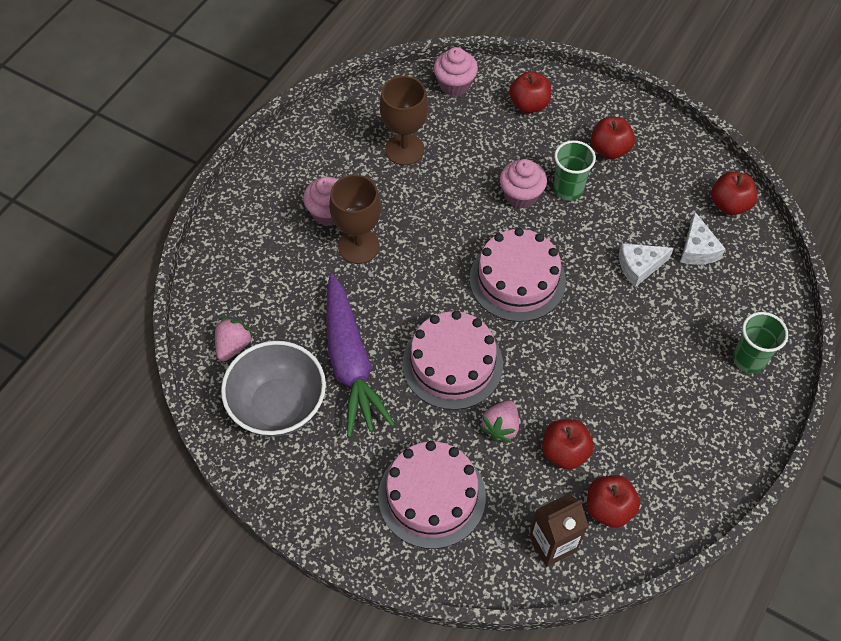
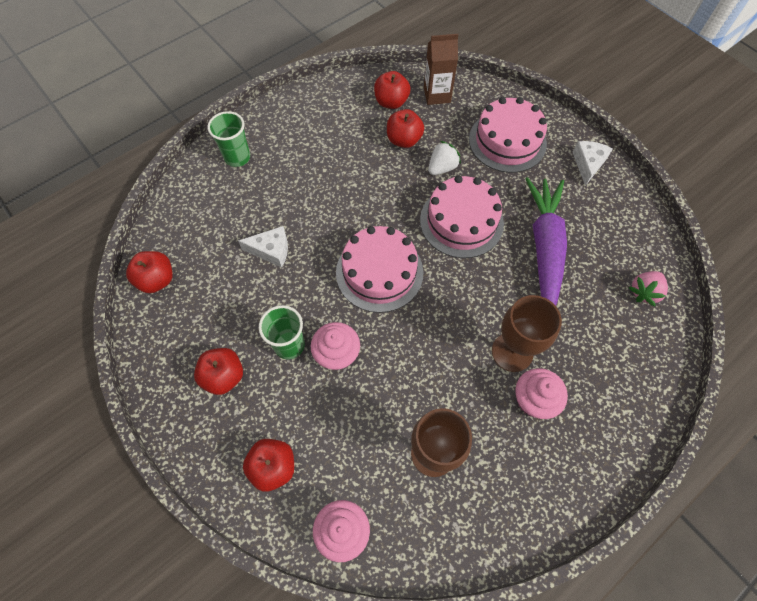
camera: 160 degrees left, 5 degrees up
(278, 406) = (610, 232): grey bowl -> none
(501, 427) = (442, 168): pink strawberry -> white strawberry
(697, 249) = (213, 249): white cheese -> white cheese (588, 164)

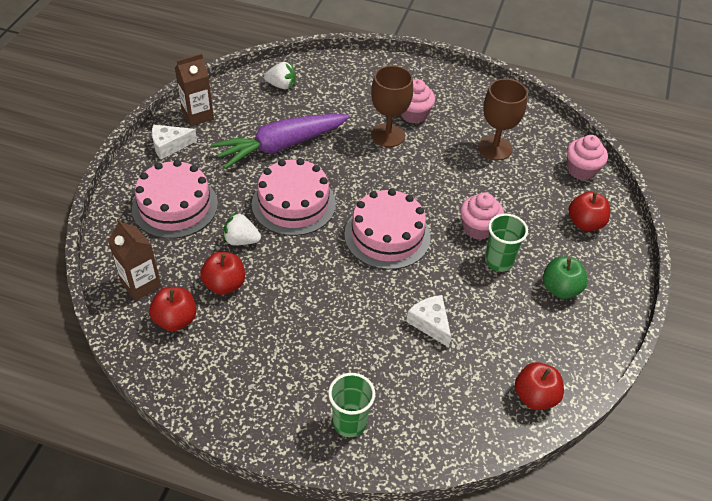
camera: 125 degrees left, 15 degrees down
(224, 376) = (560, 289): red apple -> green apple
(623, 200) = (198, 115): none -> brown carton
(644, 292) = (281, 85): pink strawberry -> white strawberry

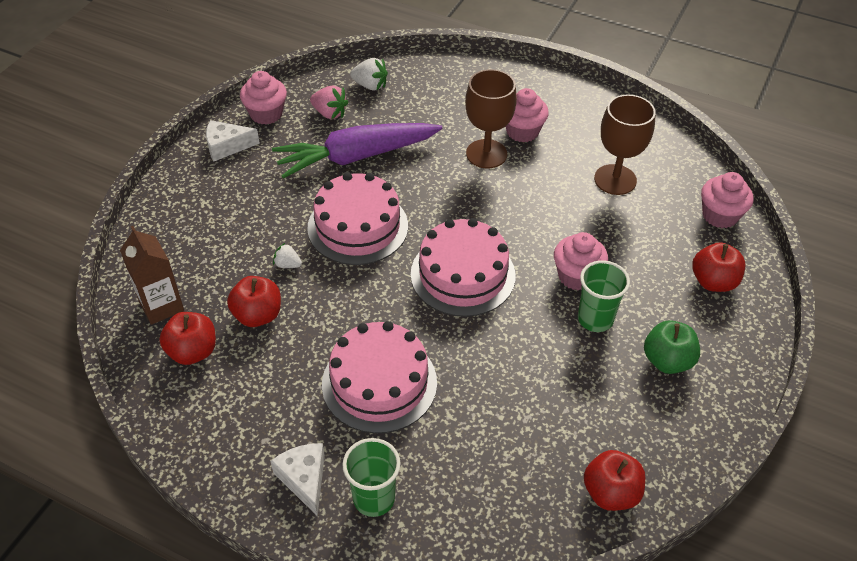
camera: 10 degrees right, 0 degrees up
(175, 206) = (219, 217): pink cake -> pink cake (379, 383)
(198, 115) = (266, 114): brown carton -> pink cupcake
(241, 240) = (287, 264): white strawberry -> white strawberry, size x0.64
(251, 111) = (329, 113): none -> pink strawberry
(430, 323) = (496, 387): white cheese -> white cheese (304, 479)

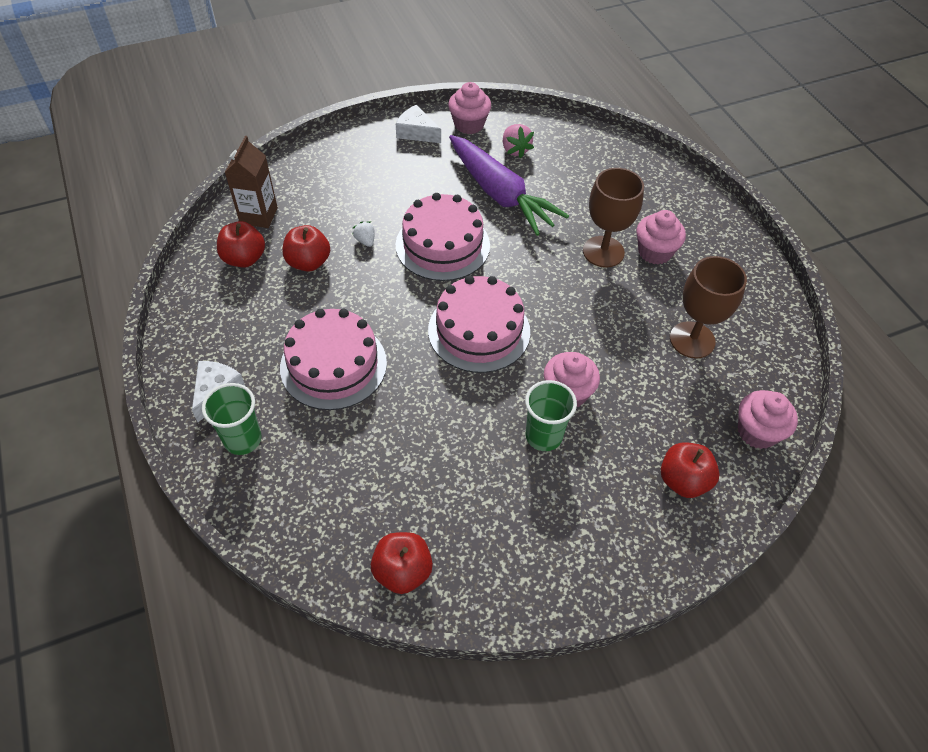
camera: 40 degrees right, 5 degrees up
(357, 157) = (499, 194): purple carrot -> purple carrot turned 150 degrees counterclockwise
(370, 85) = (569, 146): white strawberry -> none
(667, 361) = (565, 512): green apple -> none

